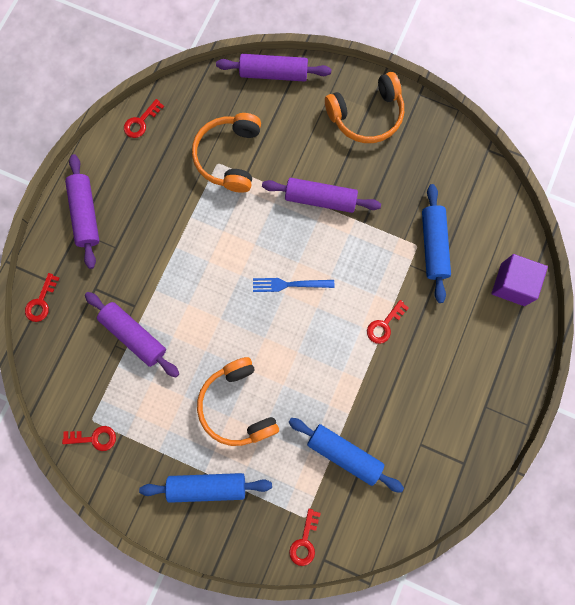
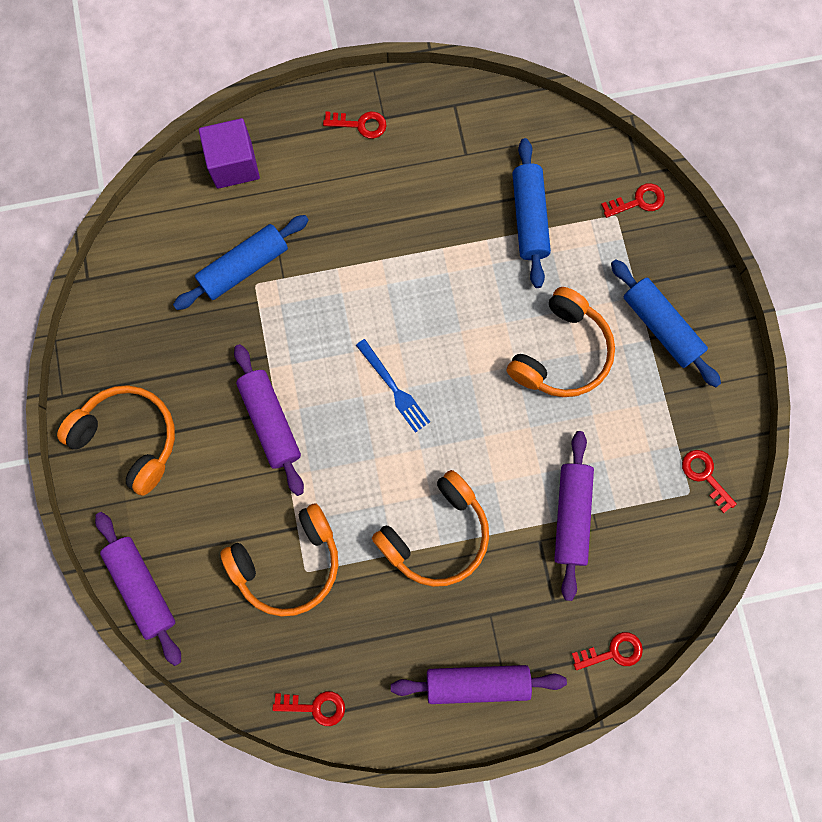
camera: 125 degrees left, 0 degrees up
(85, 214) = (477, 683): purple rolling pin -> purple rolling pin turned 45 degrees clockwise
(183, 249) = (436, 534): none -> orange headphones
(384, 325) = (369, 262): red key -> red key (360, 124)

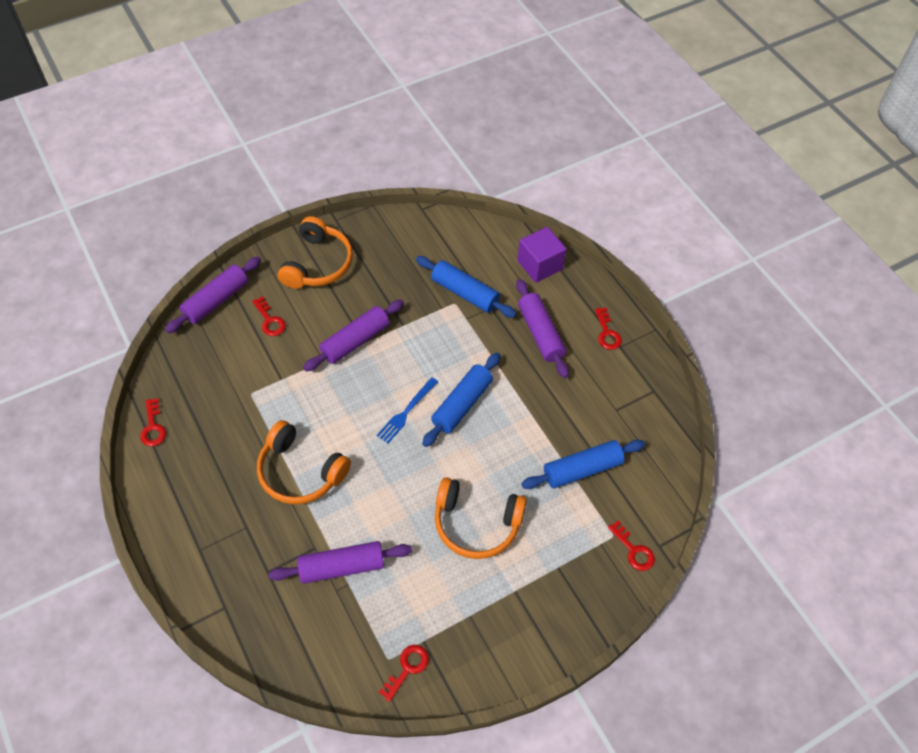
camera: 70 degrees right, 20 degrees down
(288, 563) = (254, 381): orange headphones -> none
(477, 683) = (191, 531): purple rolling pin -> purple rolling pin (540, 333)
(613, 652) = (236, 629): red key -> red key (270, 320)
(661, 327) = (528, 597): blue rolling pin -> blue rolling pin (462, 404)

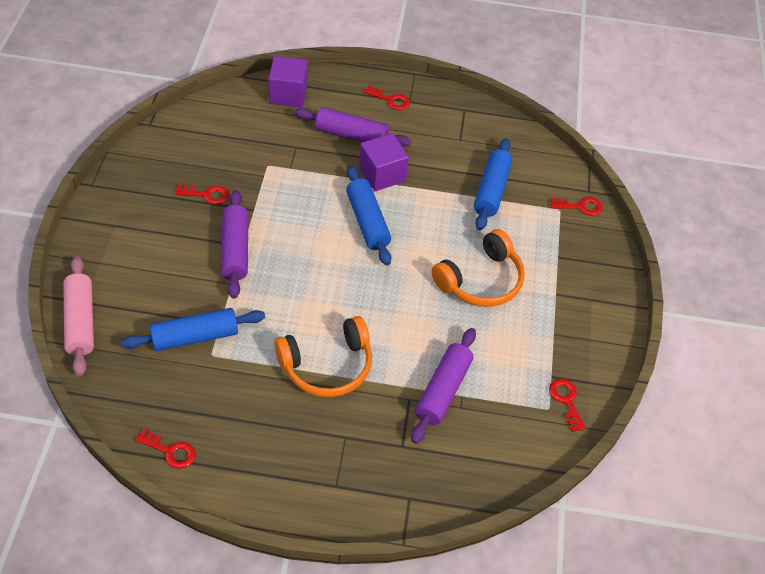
camera: 55 degrees left, 5 degrees down
(216, 301) = (81, 321): purple rolling pin -> pink rolling pin
(270, 320) = (148, 295): red key -> red key (207, 195)
(318, 264) = (125, 225): orange headphones -> none
(406, 412) = (339, 260): blue fork -> none
(464, 293) = (265, 153): blue rolling pin -> blue rolling pin (195, 337)
(520, 381) = (382, 174): none -> purple cube

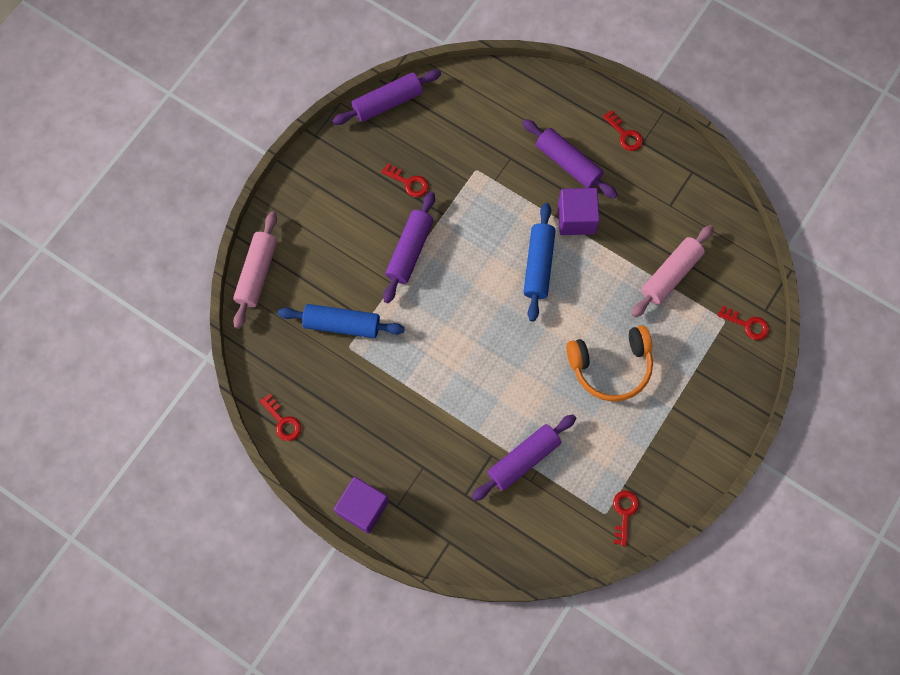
camera: 30 degrees right, 20 degrees up
(154, 138) = (387, 102): none -> purple rolling pin
(288, 94) = (530, 94): purple cube -> purple cube (363, 508)
(327, 366) = (438, 396): orange headphones -> none
(491, 190) = (670, 274): blue rolling pin -> pink rolling pin

